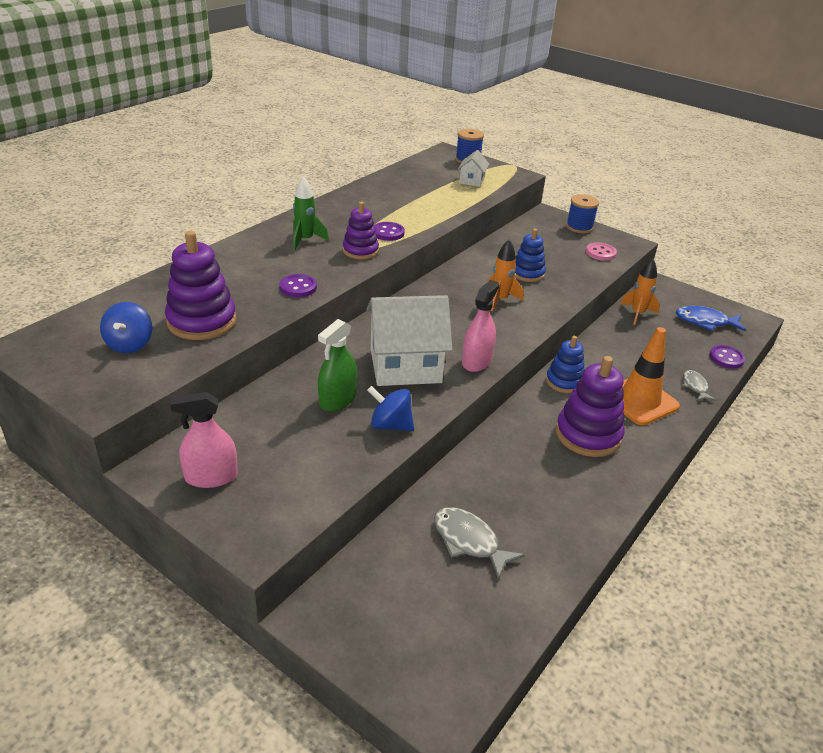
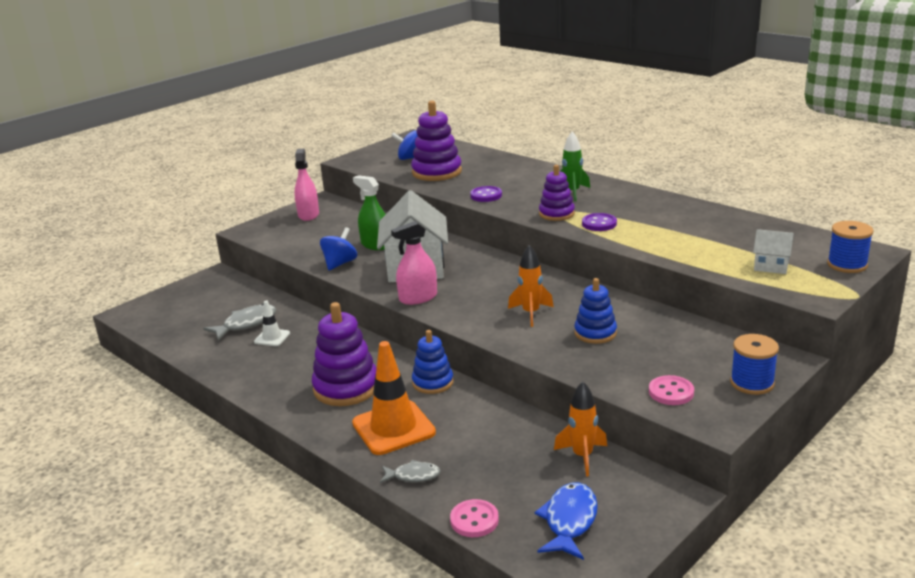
camera: 100 degrees right, 10 degrees down
(476, 361) = (418, 298): pink spray bottle -> pink spray bottle turned 120 degrees clockwise
(500, 509) = (272, 337): none -> white traffic cone
(726, 358) = (474, 520): purple button -> pink button

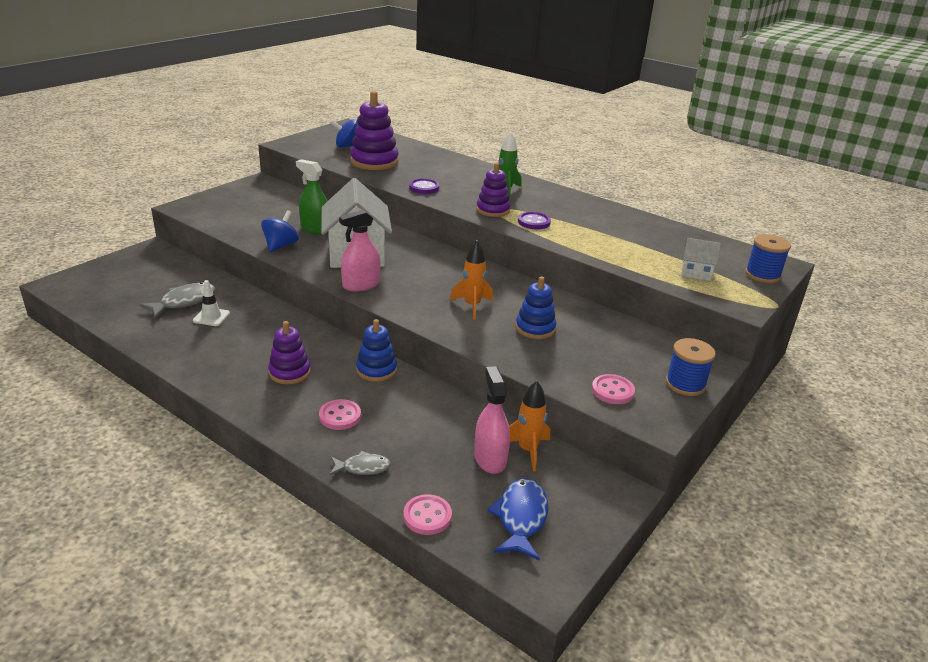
camera: 10 degrees left, 5 degrees up
(308, 215) = (246, 195): pink spray bottle -> pink spray bottle (490, 458)
(346, 388) = (290, 372): purple stacking toy -> purple stacking toy, size x0.63
(393, 428) = (340, 416): orange traffic cone -> pink button

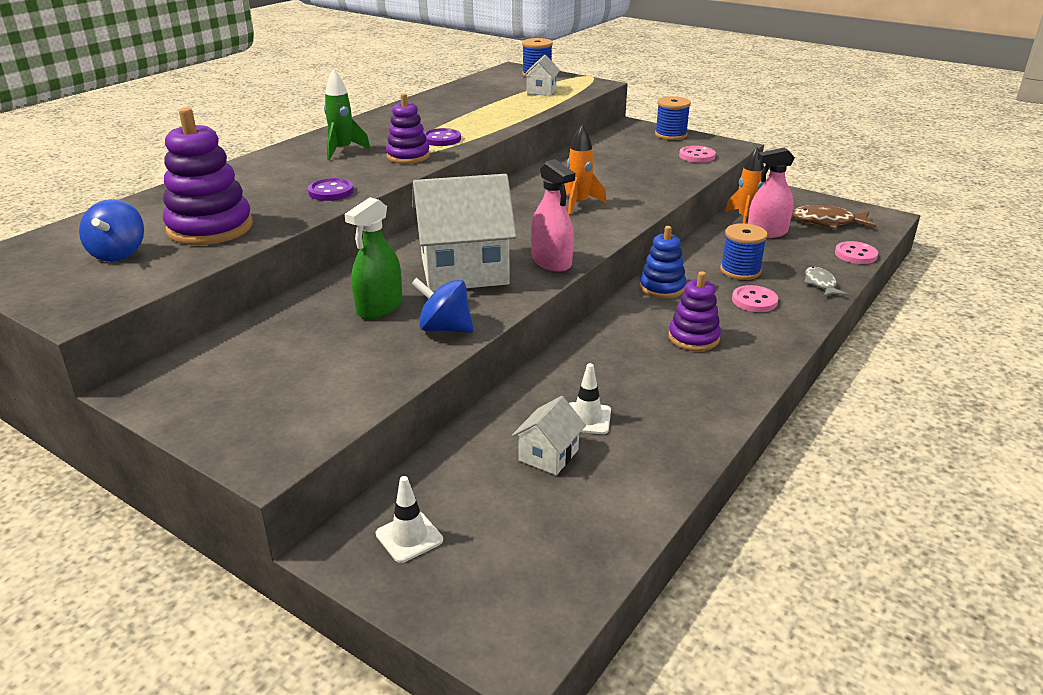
camera: 90 degrees left, 0 degrees up
(146, 263) = (409, 537): none -> white traffic cone
(184, 302) = (548, 455): grey fish -> white house
(401, 420) = (740, 271): none -> blue spool
(521, 518) = (827, 222): blue fish -> brown fish
(535, 328) = (611, 178): blue stacking toy -> none

